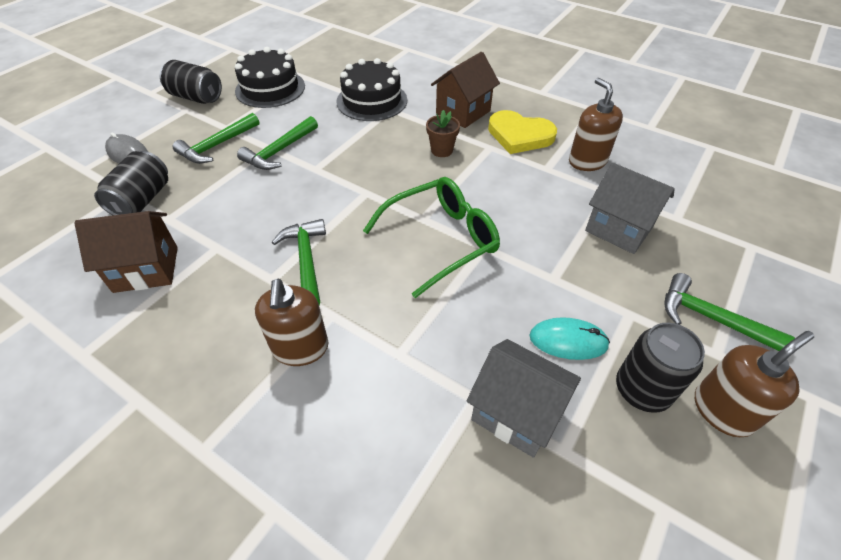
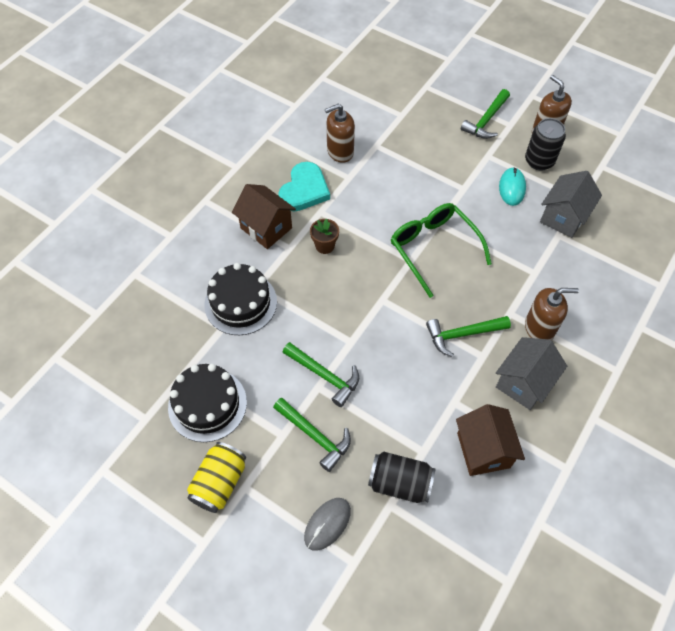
camera: 90 degrees left, 10 degrees up
(196, 97) = (219, 483): black can -> yellow can
(519, 135) = (304, 190): yellow heart -> turquoise heart
(619, 229) = (415, 147): grey house -> grey house (523, 383)

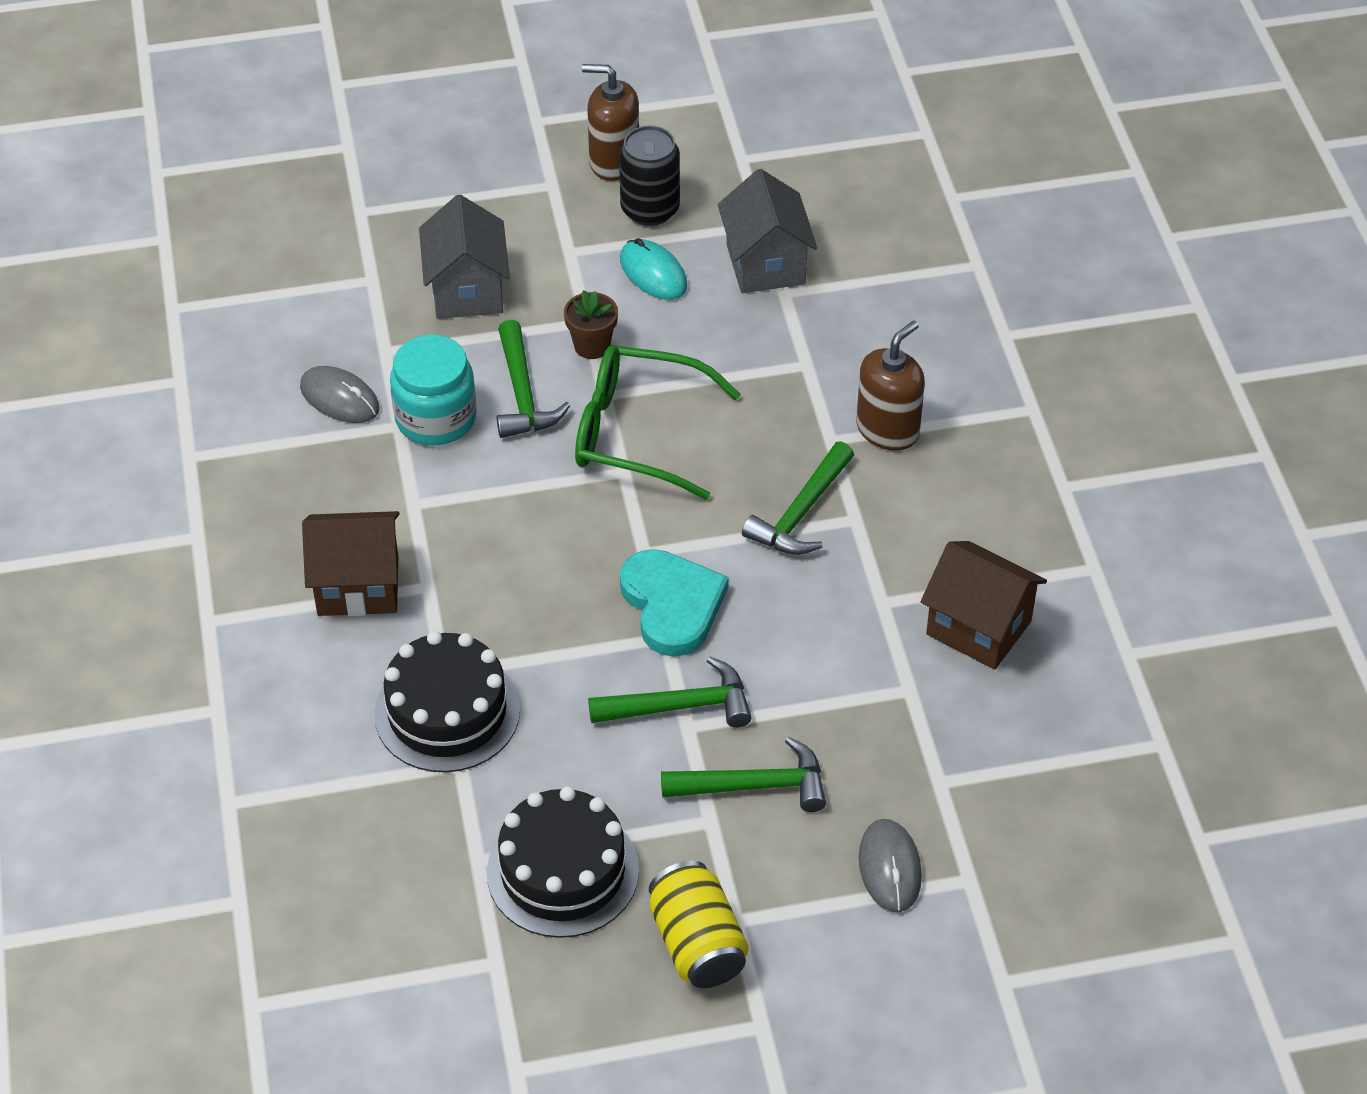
camera: 45 degrees left, 10 degrees down
(304, 190) = (351, 491): turquoise heart -> turquoise heart (672, 605)
(325, 246) = (477, 544): brown flower pot -> brown flower pot (592, 346)
(340, 151) = (339, 398): brown soap dispenser -> grey mouse
(365, 185) = (436, 418): none -> turquoise jar
(400, 483) = (922, 748): black can -> none
(486, 121) = (511, 202): green hammer -> green hammer (523, 394)
(523, 383) = (940, 511): grey house -> grey house (467, 290)

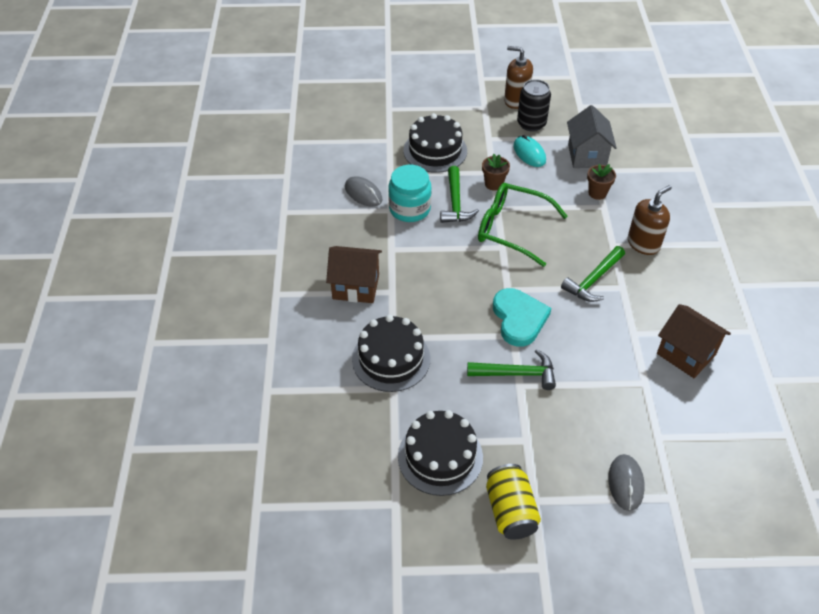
camera: 10 degrees right, 0 degrees up
(467, 290) = (435, 150): grey house -> black cake
(755, 785) = (553, 424): green hammer -> none
(793, 339) = (597, 193): none -> brown flower pot

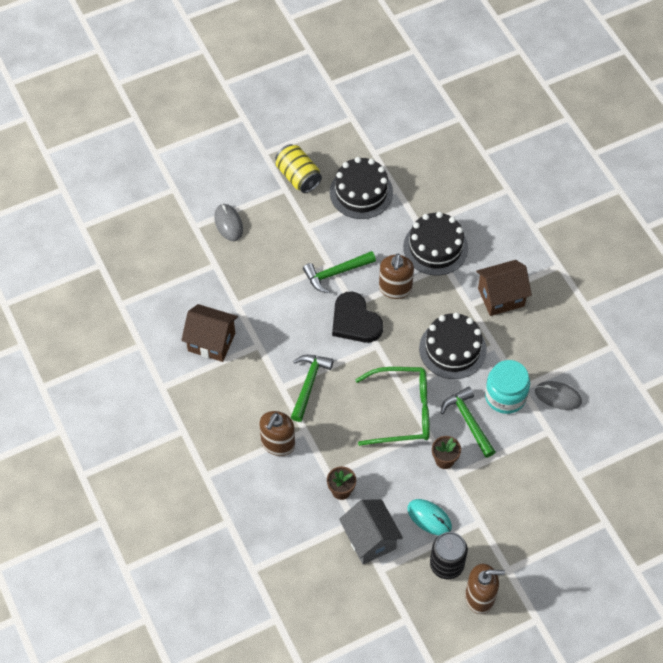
camera: 155 degrees right, 10 degrees up
(435, 150) = (524, 481): black cake -> black cake (452, 349)
(459, 334) = (395, 288): none -> brown soap dispenser
(519, 319) = (355, 321): turquoise heart -> black heart

